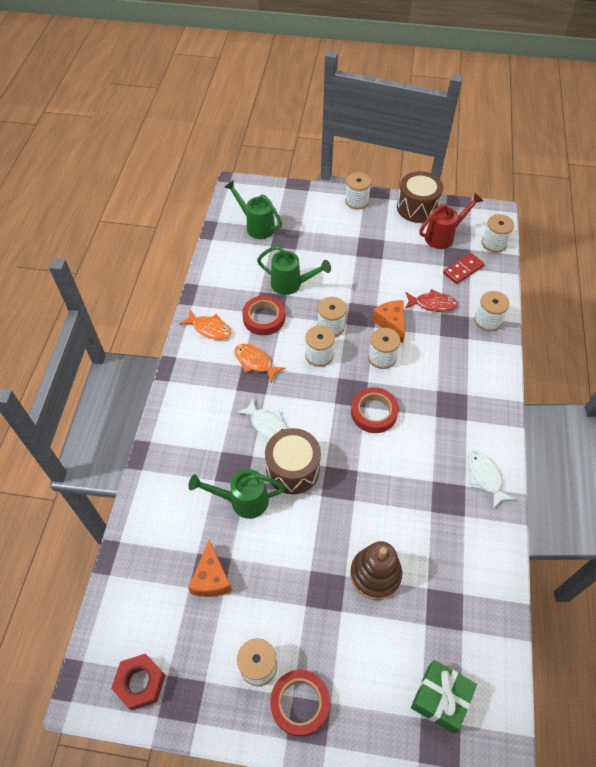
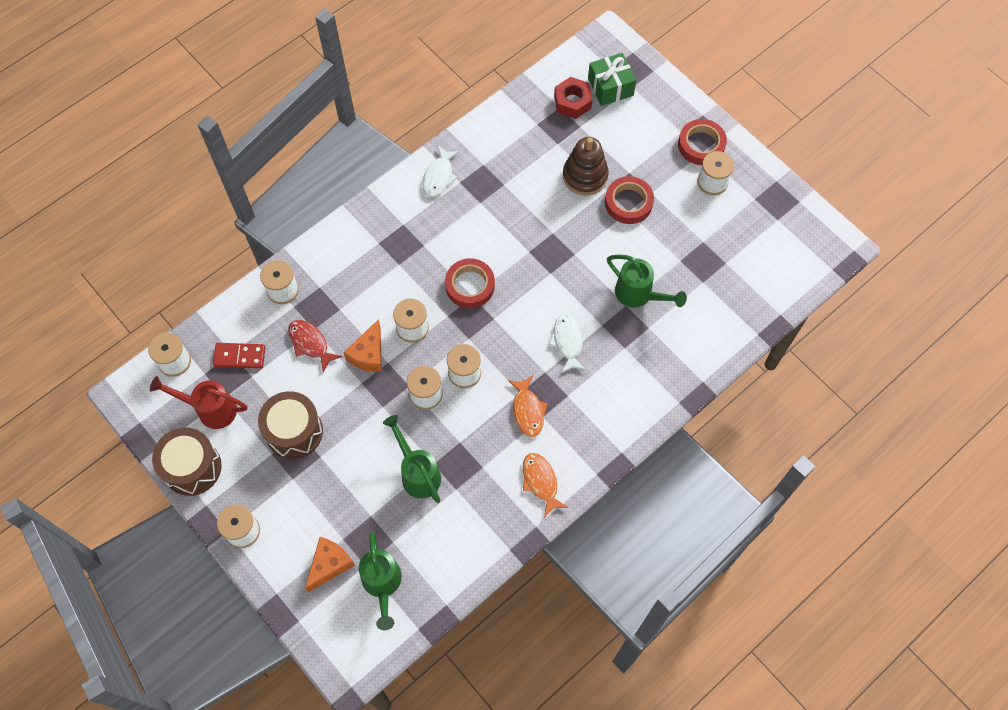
camera: 140 degrees left, 10 degrees up
(140, 683) = (799, 228): red nut -> red nut (572, 102)
(211, 578) = (704, 257): orange cheese -> orange cheese (329, 564)
(264, 318) = (479, 453): red tape -> red tape (628, 203)
(293, 469) = (578, 290): brown drum -> brown drum (294, 432)

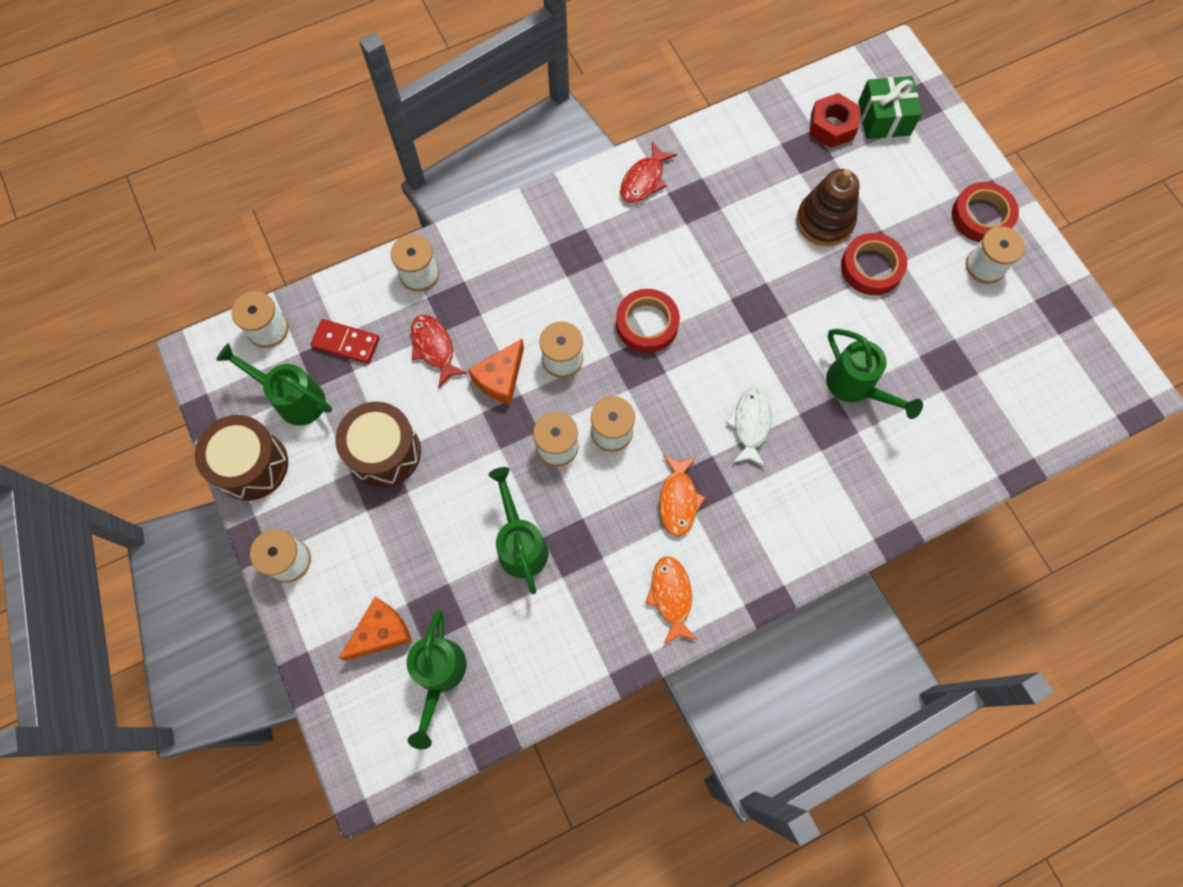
camera: 15 degrees right, 5 degrees up
(210, 409) = (293, 398): red watering can -> green watering can
(439, 176) = (644, 180): white fish -> red fish

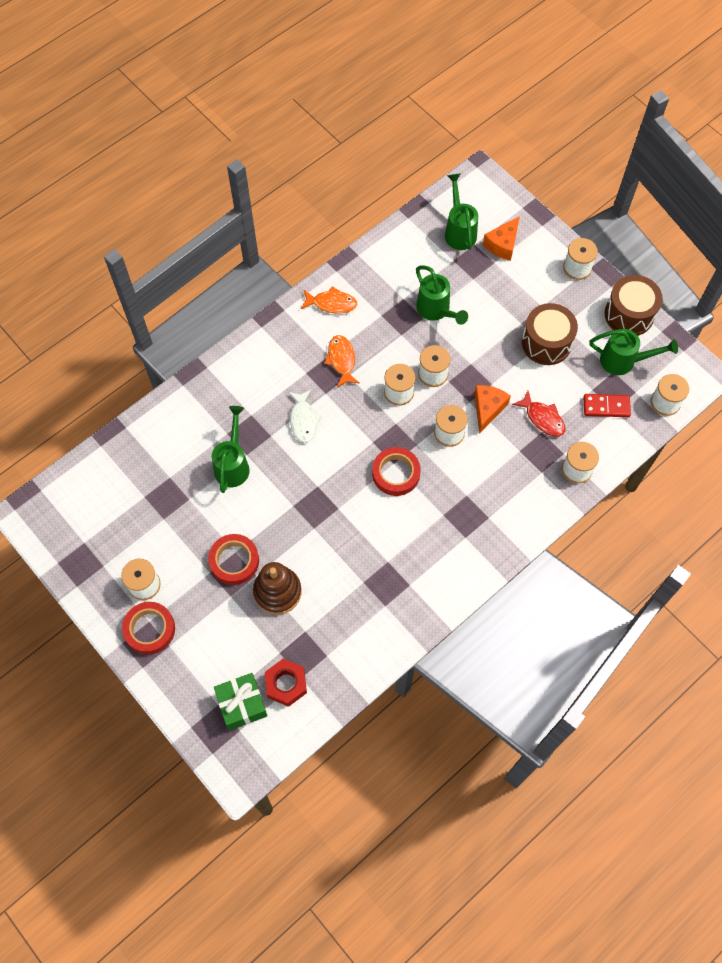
camera: 165 degrees right, 5 degrees down
(644, 180) = (431, 591): red fish -> none
(671, 596) = (331, 303): orange fish -> orange fish turned 60 degrees counterclockwise
(856, 387) = (233, 464): green watering can -> green watering can turned 60 degrees clockwise

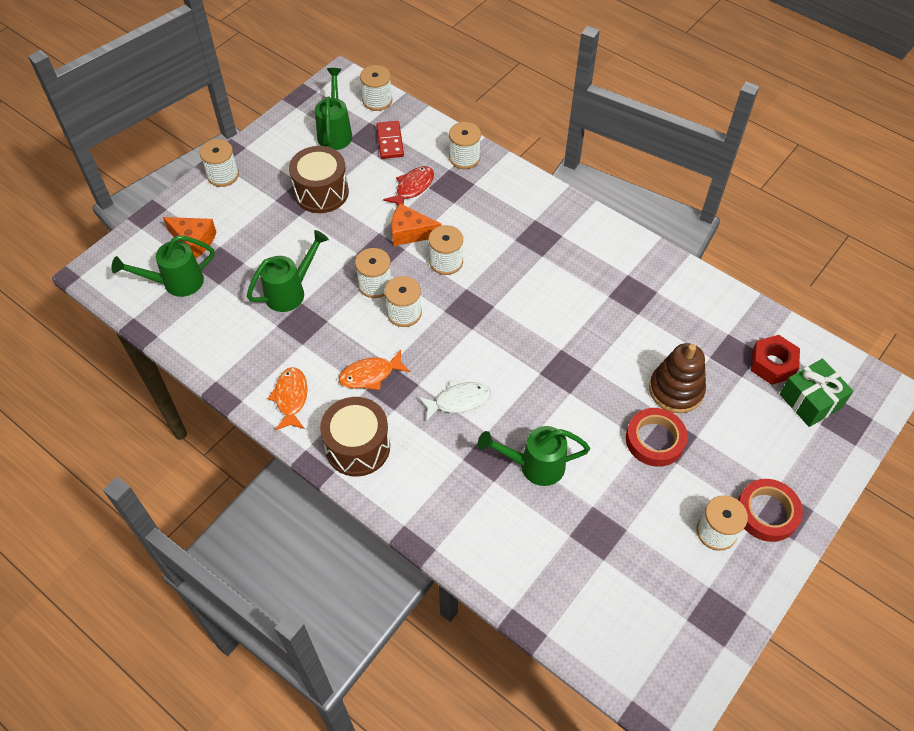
camera: 100 degrees left, 10 degrees down
(396, 473) = (505, 302): red tape -> none
(629, 314) = (279, 131): brown drum -> brown drum (357, 447)

